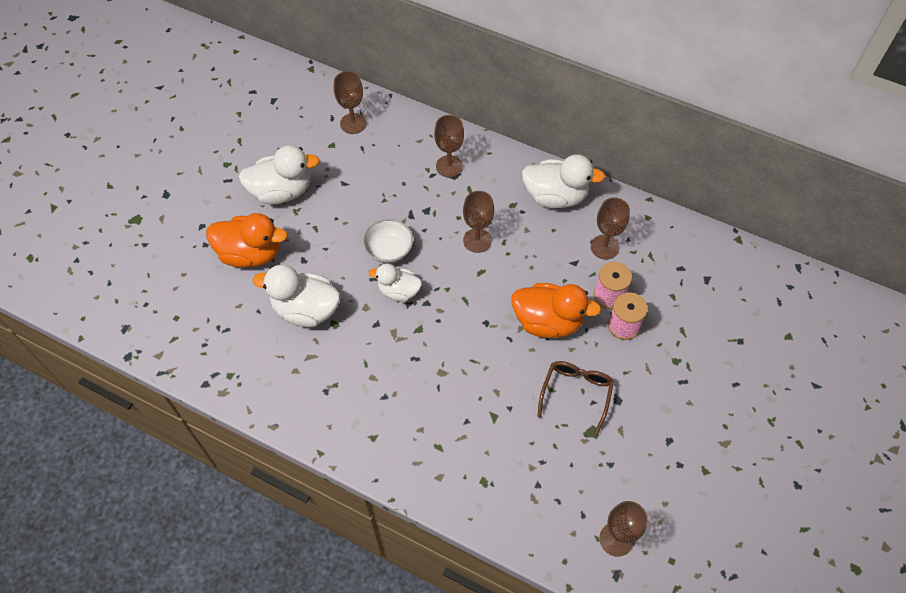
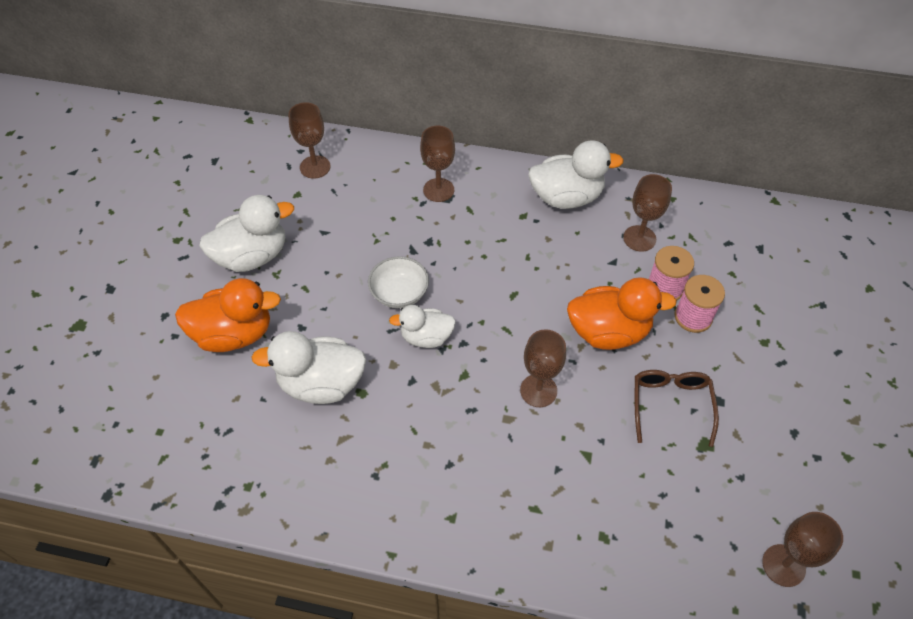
camera: 15 degrees left, 5 degrees down
(477, 240) = (497, 261): brown goblet -> brown goblet (538, 390)

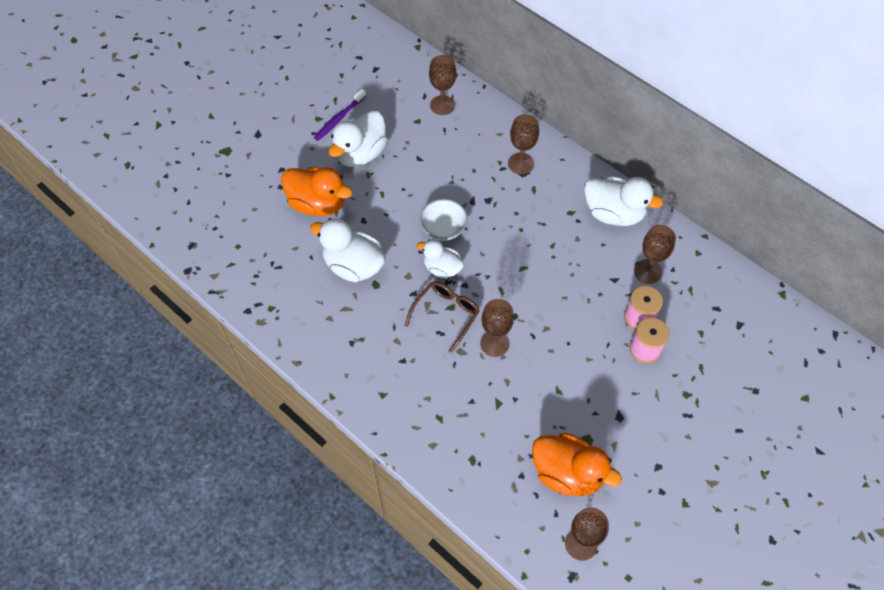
camera: 30 degrees right, 5 degrees up
(203, 229) = (339, 118): none -> purple toothbrush
(252, 256) = (360, 154): white duck -> white duck turned 120 degrees clockwise
(608, 332) = (573, 328): orange duck -> orange duck (567, 473)
(670, 405) = (581, 401): brown glasses -> brown glasses (446, 314)

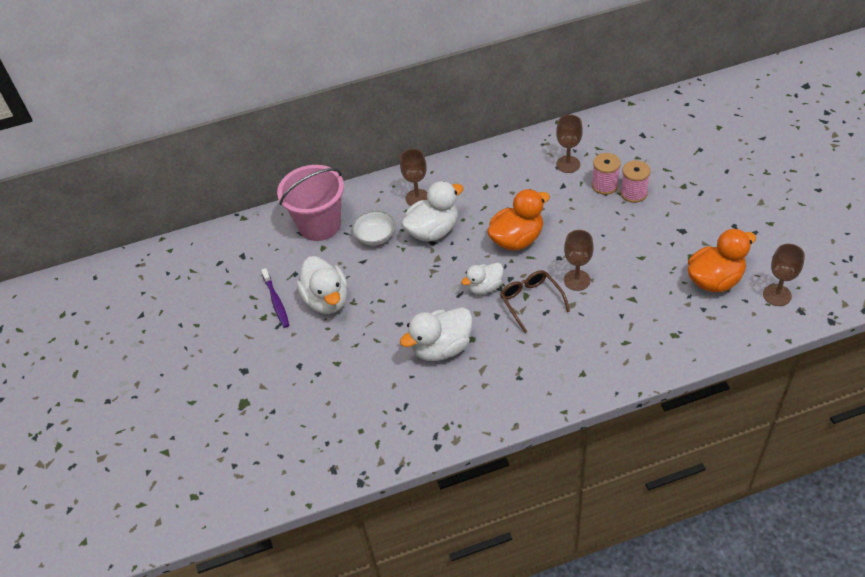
camera: 55 degrees left, 10 degrees down
(318, 204) = (358, 351): orange duck -> orange duck (517, 239)
(442, 105) = (319, 225): brown goblet -> pink bucket
(443, 228) = (445, 271): white bowl -> white bowl (375, 237)
(614, 213) = (503, 162): white duck -> white duck (433, 231)

